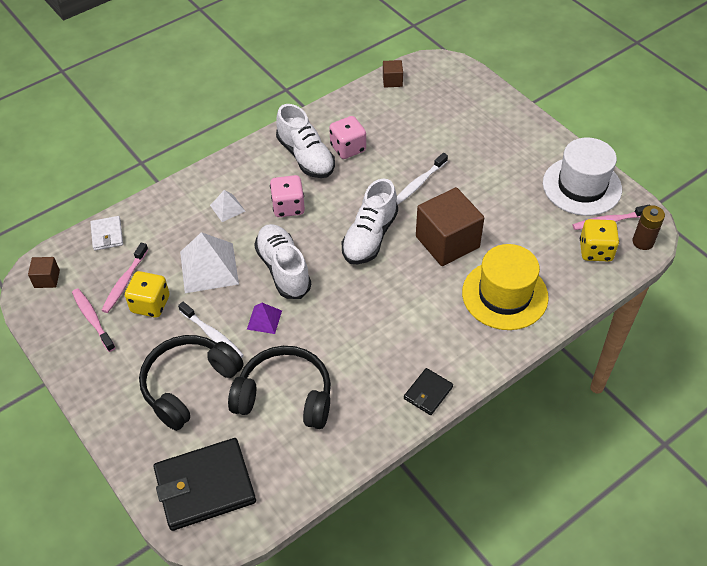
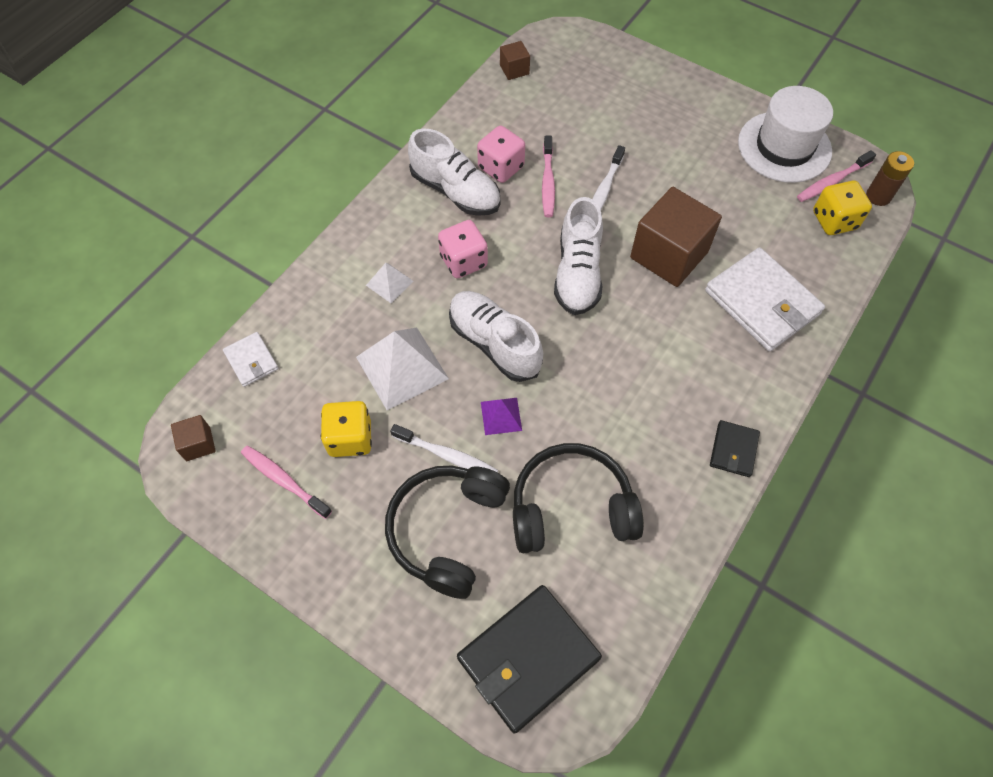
camera: 20 degrees left, 10 degrees up
(124, 282) = (303, 418): pink toothbrush -> pink toothbrush (548, 182)
(504, 295) = (762, 302): yellow hat -> white wallet

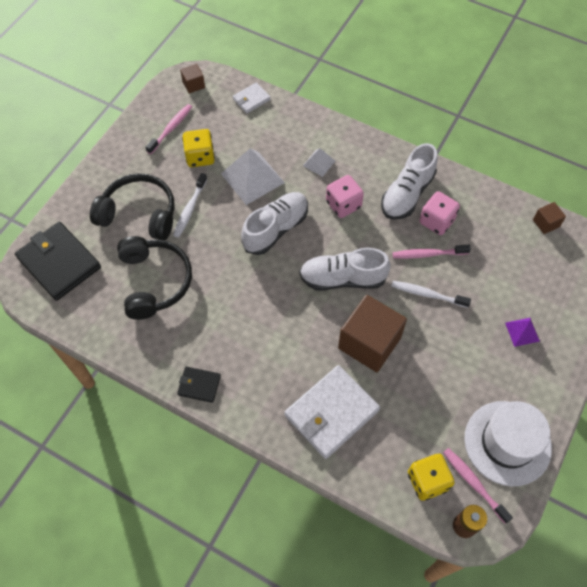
camera: 85 degrees right, 0 degrees up
(501, 416) = (219, 237): purple pyramid -> purple pyramid (522, 332)

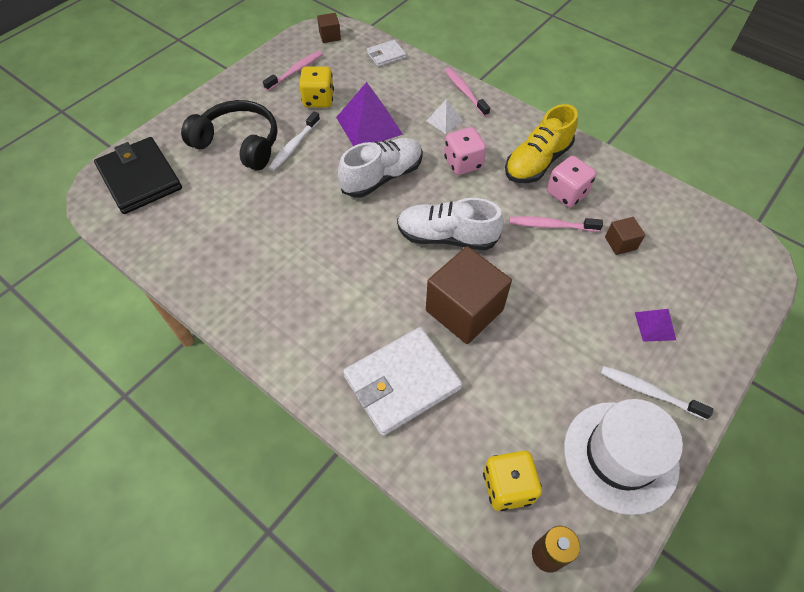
camera: 10 degrees right, 5 degrees down
(154, 282) = (235, 210): black headphones -> none
(199, 385) = (253, 326): black wallet -> none
(252, 178) = (369, 125): white pyramid -> purple pyramid
(407, 194) = (537, 162): white shoe -> yellow shoe
(427, 294) = (543, 267): white toothbrush -> white toothbrush (649, 392)
(473, 483) = (568, 500): pink toothbrush -> pink toothbrush (465, 92)
(546, 223) = (697, 212): brown cube -> brown cube (620, 243)

